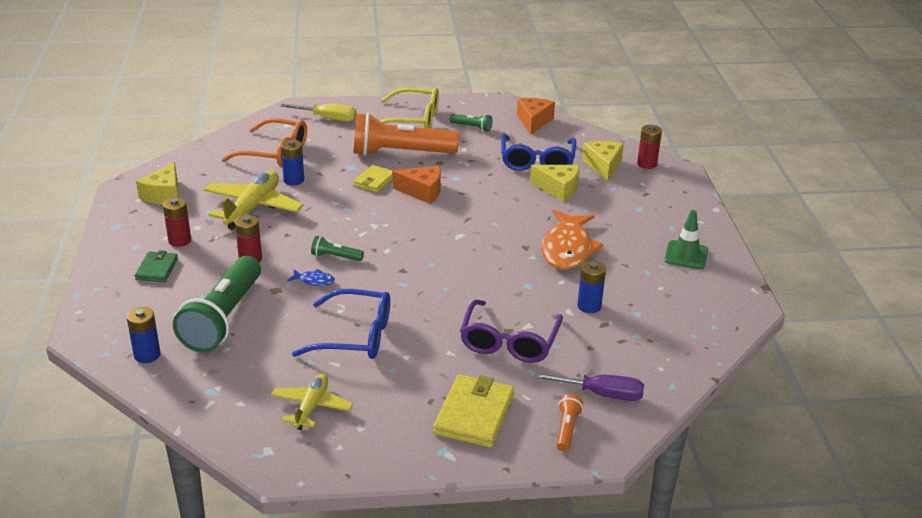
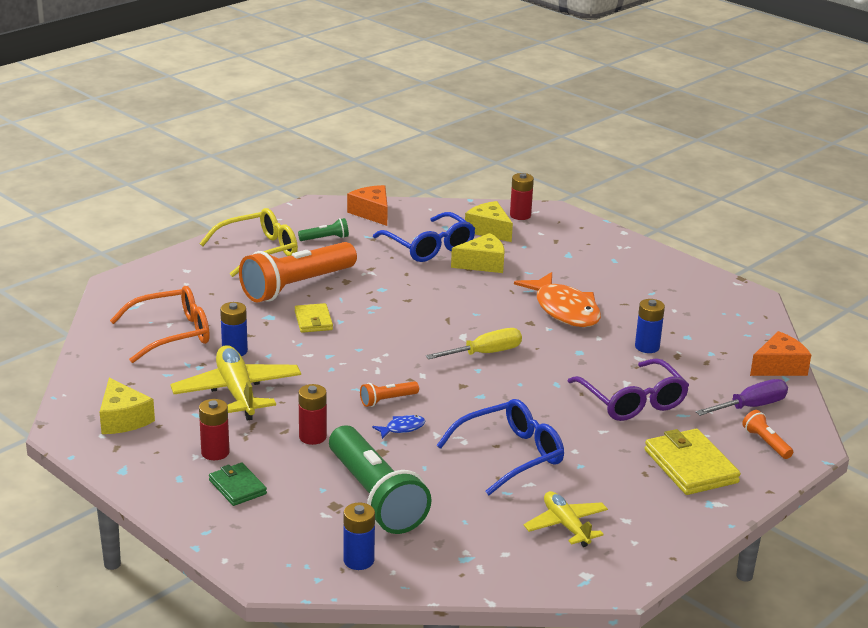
camera: 40 degrees left, 5 degrees down
(328, 118) = (171, 281): yellow screwdriver -> yellow screwdriver (485, 353)
(335, 257) = (387, 400): green flashlight -> orange flashlight
(422, 191) = (372, 312): orange cheese -> orange cheese (779, 367)
(686, 255) = (656, 277): green traffic cone -> none

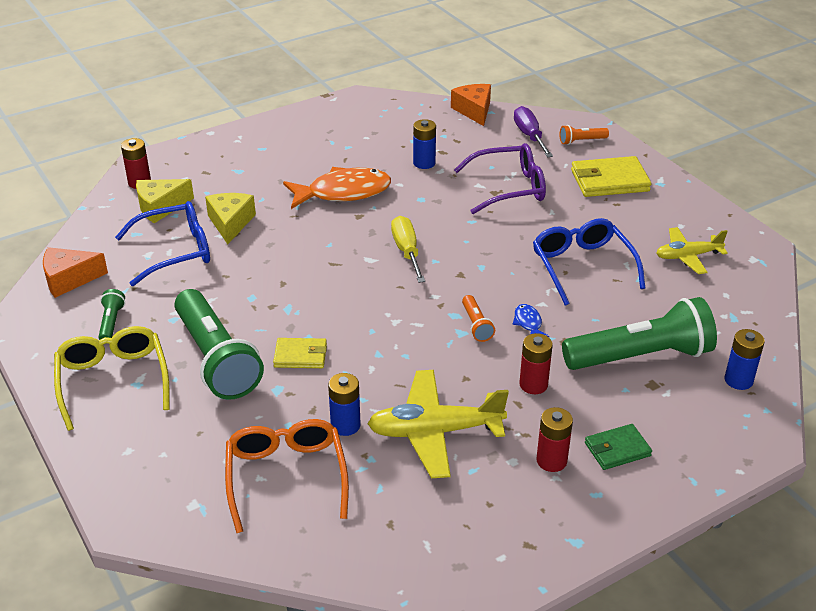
camera: 75 degrees left, 10 degrees up
(123, 419) = (470, 535): yellow cheese -> none
(297, 286) = (216, 359): orange flashlight -> green flashlight

